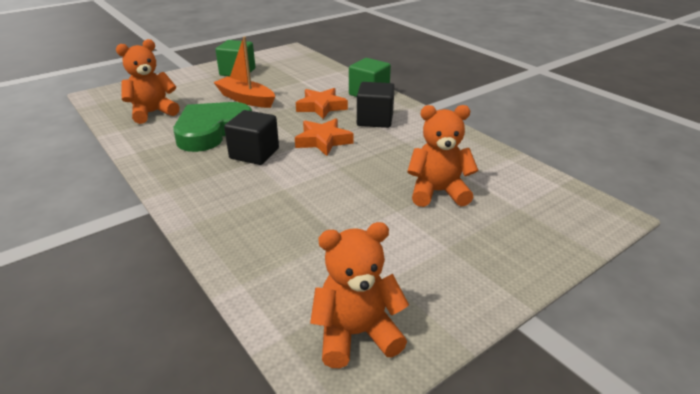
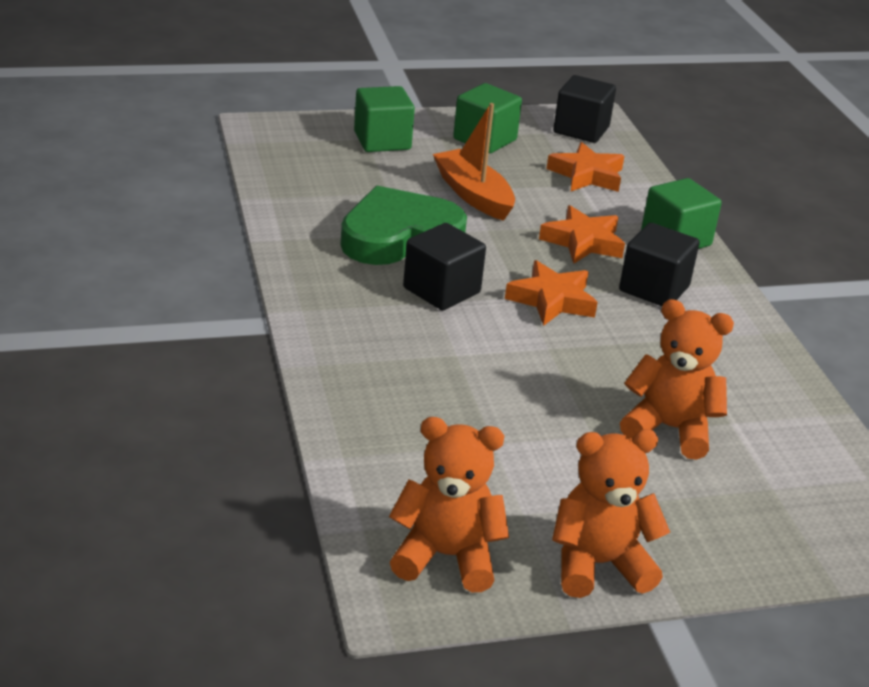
camera: 20 degrees right, 0 degrees up
(152, 113) = (327, 181): orange teddy bear -> orange teddy bear (598, 564)
(178, 85) = (382, 141): none -> green cube
(287, 57) = (581, 130): none -> black cube
(303, 76) = (587, 175): none -> orange star

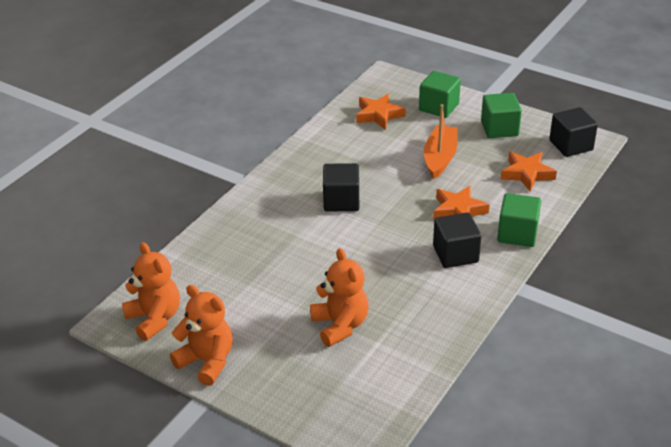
camera: 50 degrees right, 5 degrees up
(399, 236) = (364, 164): green heart -> none
(552, 300) = (388, 233): orange star -> orange star (379, 115)

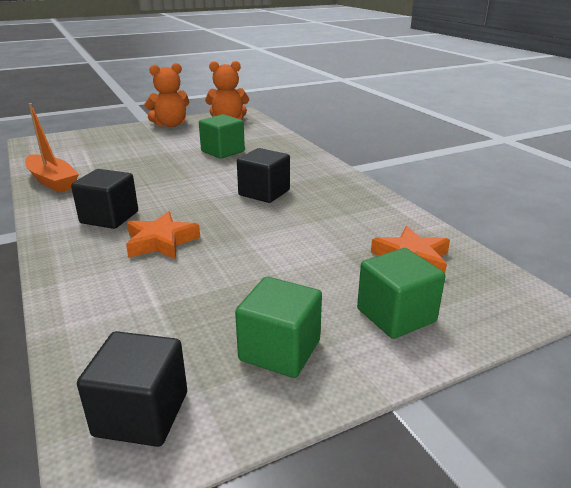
camera: 120 degrees right, 10 degrees down
(340, 325) = (127, 157): orange teddy bear -> none
(440, 158) = (267, 267): orange boat -> orange boat (52, 181)
(517, 234) = (70, 260): green cube -> green cube (223, 151)
(527, 174) = (146, 320): orange star -> none

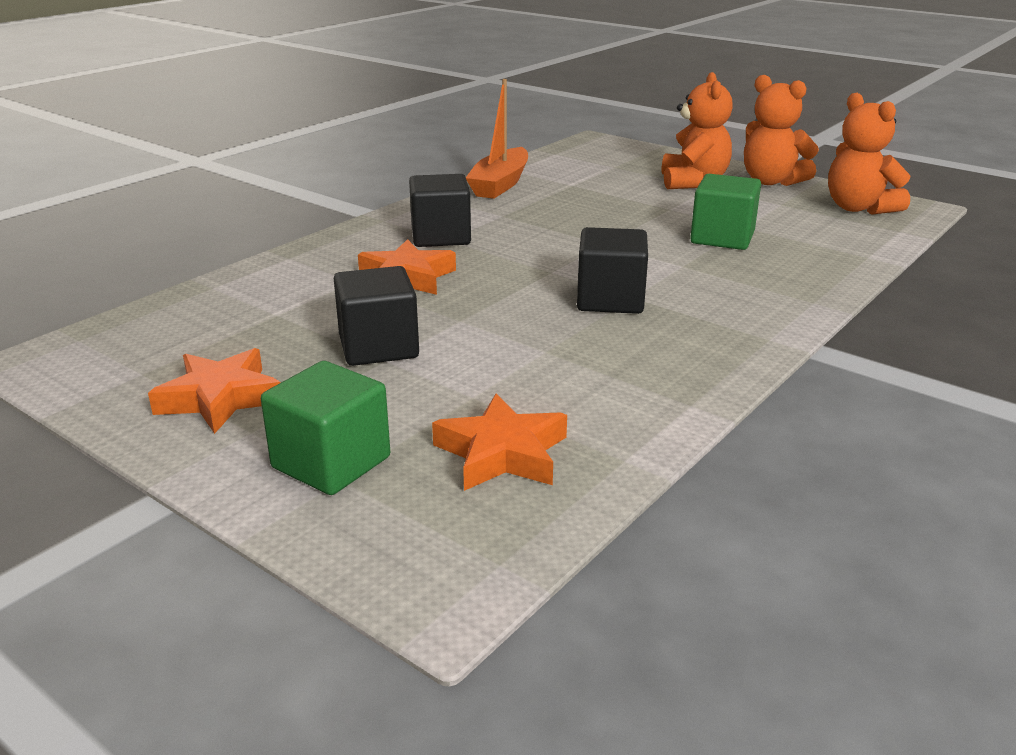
camera: 65 degrees right, 0 degrees up
(141, 414) = (102, 355): black cube -> black cube (378, 347)
(142, 138) = (693, 182): none -> orange teddy bear
(280, 350) = (220, 398): green cube -> orange star

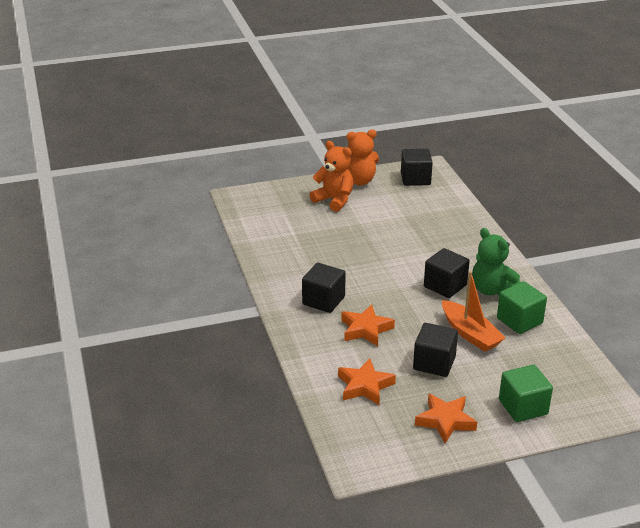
camera: 55 degrees left, 5 degrees up
(500, 184) = (268, 254): orange boat -> orange boat (470, 334)
(502, 453) = (547, 365): orange star -> orange star (365, 386)
(664, 338) = (492, 290): none -> green teddy bear
(722, 238) = (410, 228): green cube -> green cube (519, 321)
(859, 208) = (415, 179): orange teddy bear -> black cube

